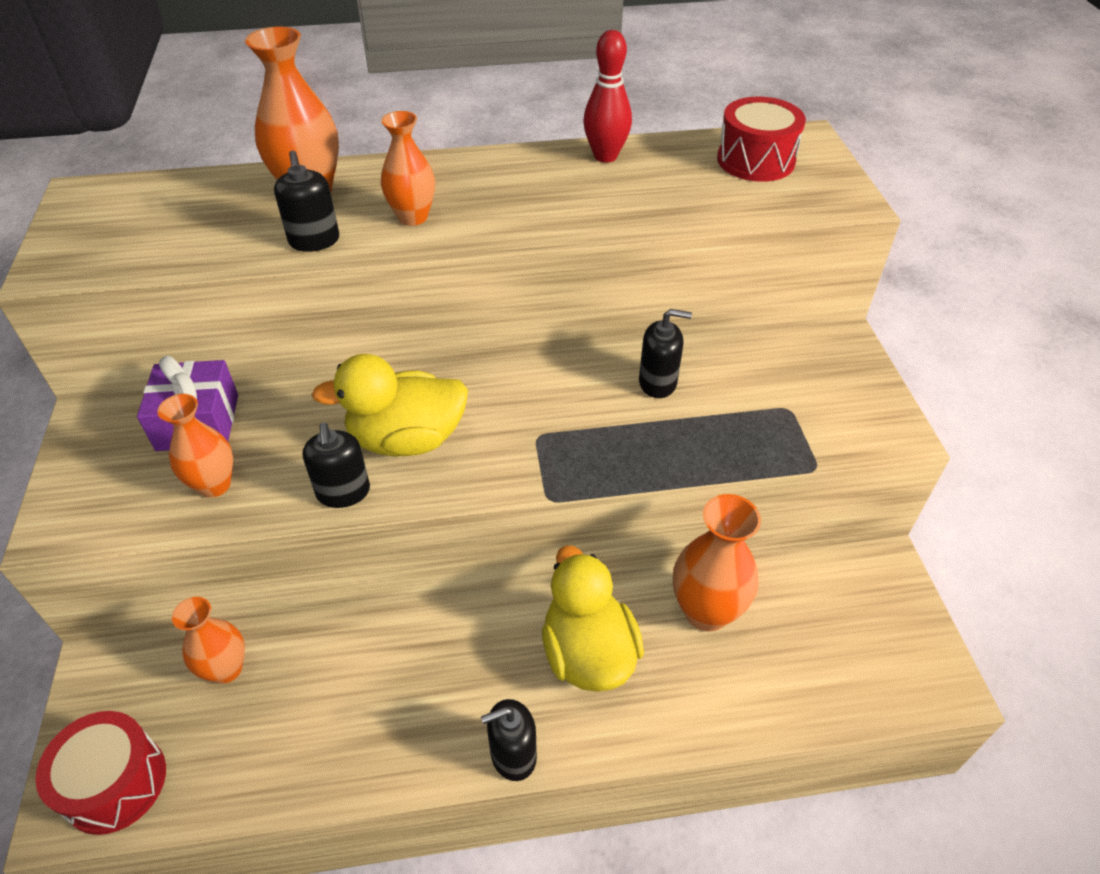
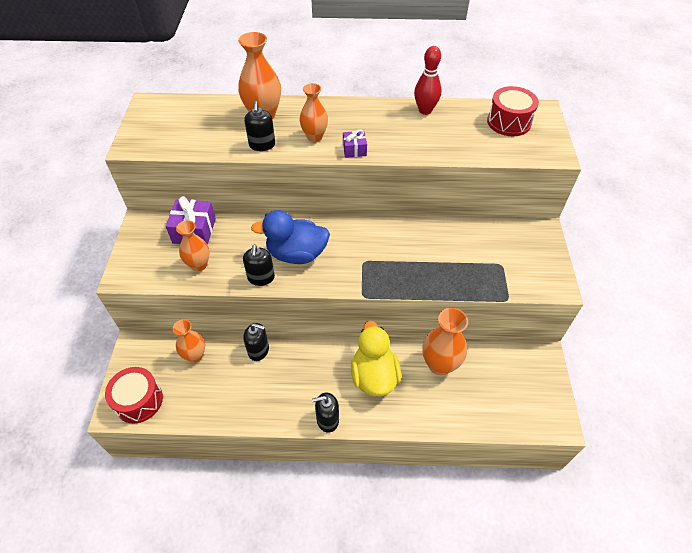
camera: 10 degrees right, 5 degrees up
(407, 439) = (296, 254): yellow duck -> blue duck
(492, 231) = (354, 150): none -> purple gift
(657, 383) = (433, 240): black soap dispenser -> black soap dispenser (258, 350)

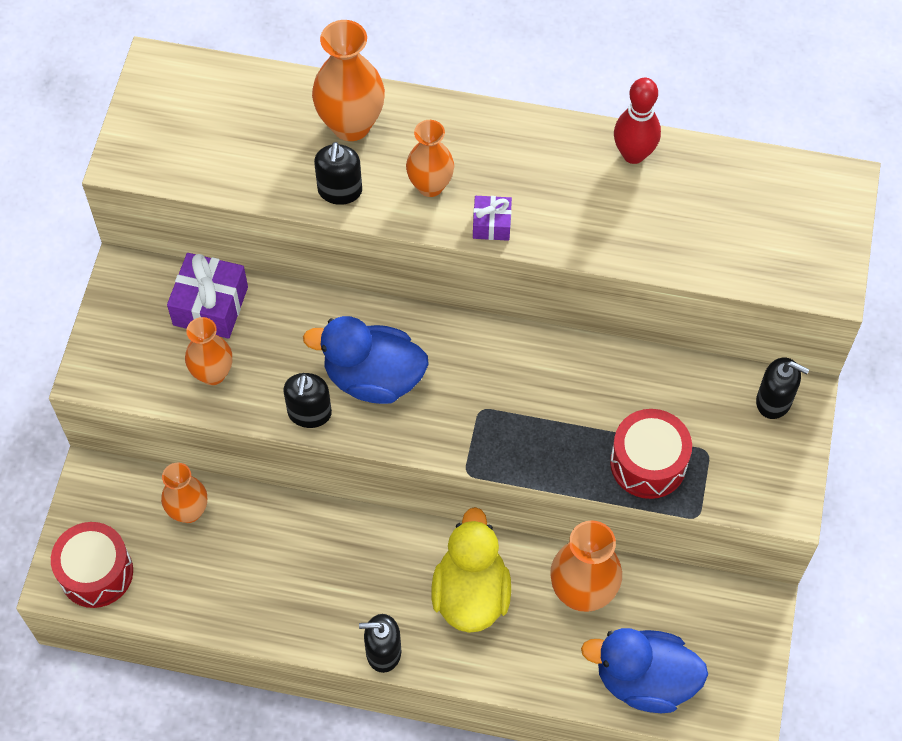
camera: 10 degrees right, 10 degrees up
(258, 350) = (292, 519): black soap dispenser -> black soap dispenser (774, 401)
(491, 410) = (644, 680): none -> blue duck
(509, 122) = (773, 203): red drum -> red drum (648, 463)

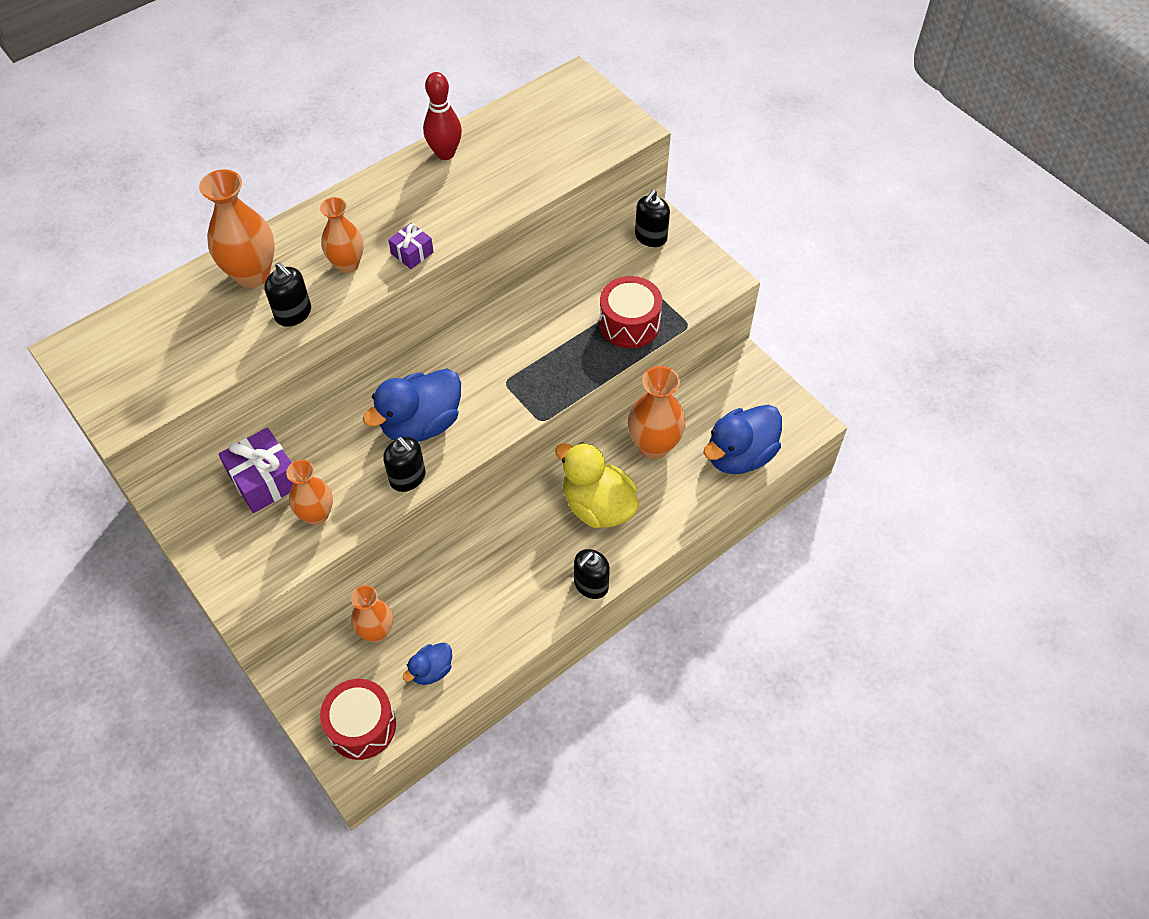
camera: 50 degrees left, 5 degrees down
(190, 585) = (431, 670): none -> blue duck
(774, 401) = (650, 237): black soap dispenser -> black soap dispenser turned 150 degrees clockwise

